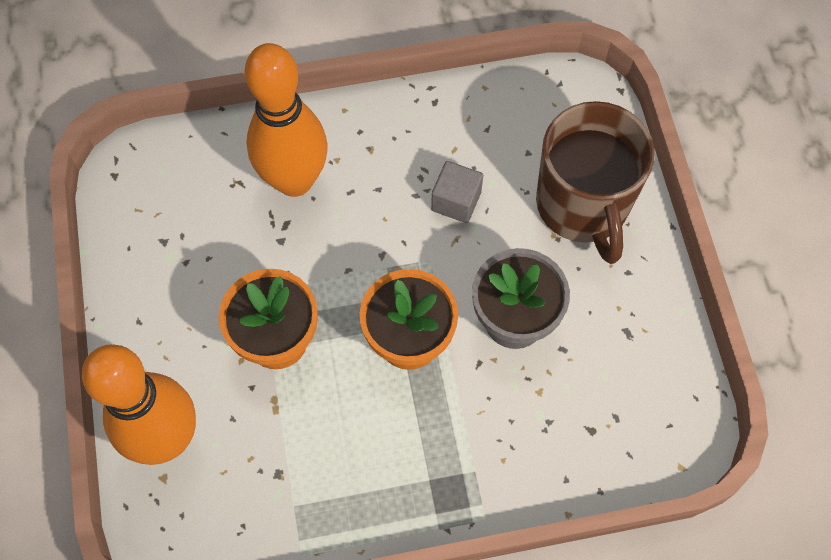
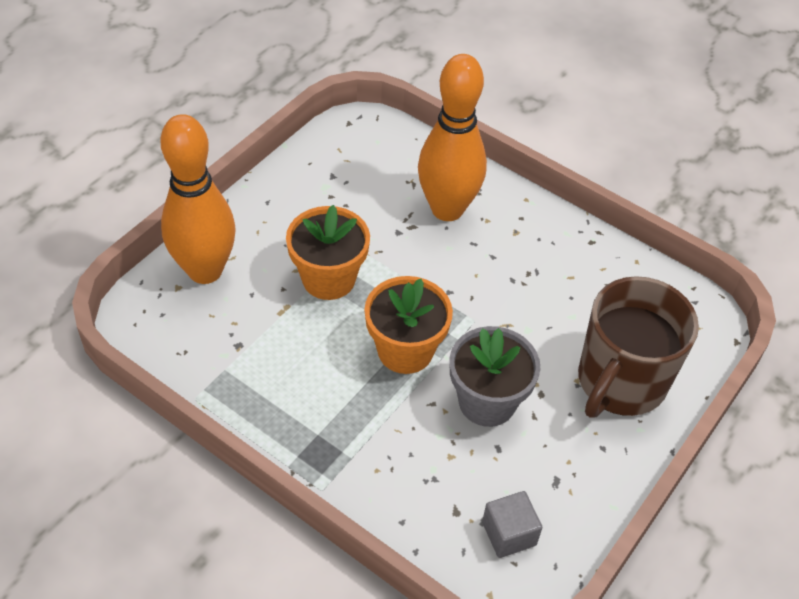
camera: 45 degrees right, 15 degrees down
(456, 201) = (535, 305): grey cube -> grey cube (509, 534)

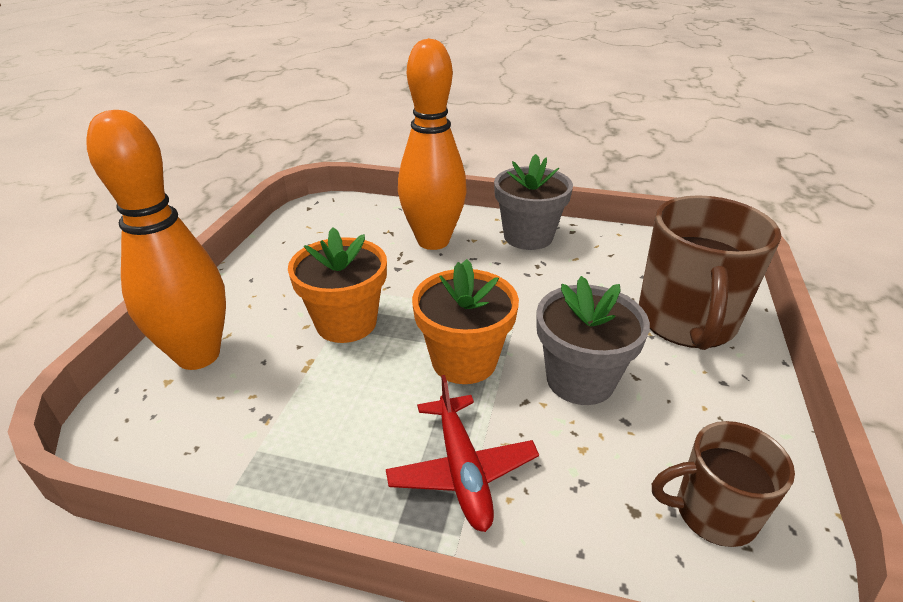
camera: 20 degrees left, 15 degrees down
(356, 438) = (462, 470): none -> red plane
(509, 534) = (712, 512): grey cube -> brown mug
(542, 234) = (528, 236): none -> grey flower pot

